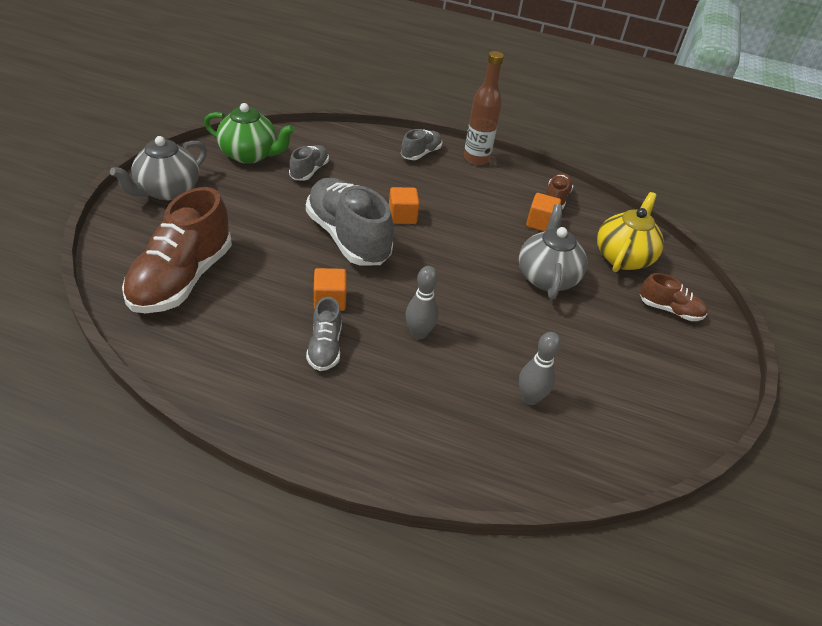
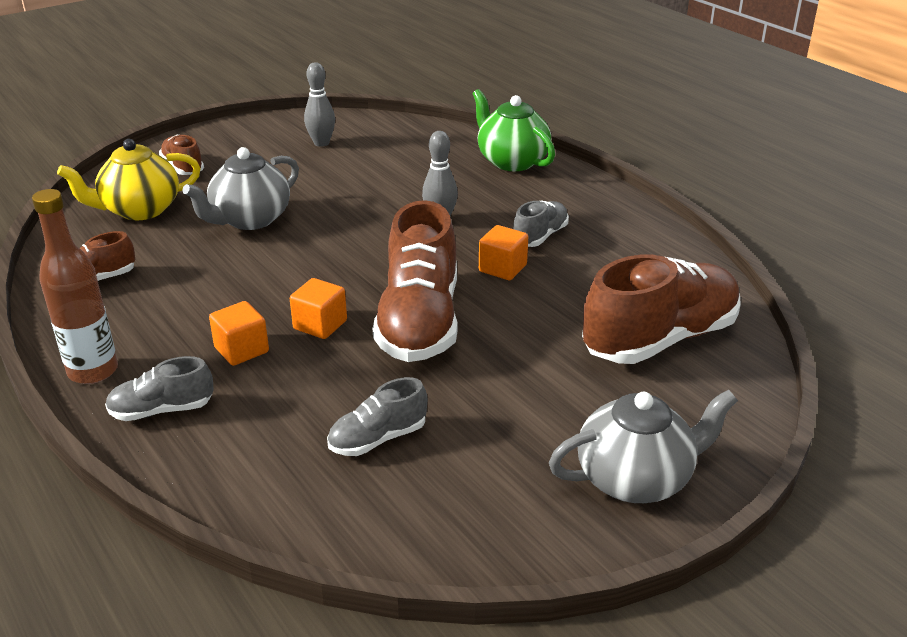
camera: 140 degrees left, 10 degrees down
(250, 155) = (451, 509): green teapot -> green teapot (511, 161)
(348, 237) = (419, 322): grey shoe -> brown shoe
(530, 398) = (398, 162): grey bowling pin -> grey bowling pin (321, 143)
(540, 223) = (164, 264): orange cube -> orange cube (241, 350)

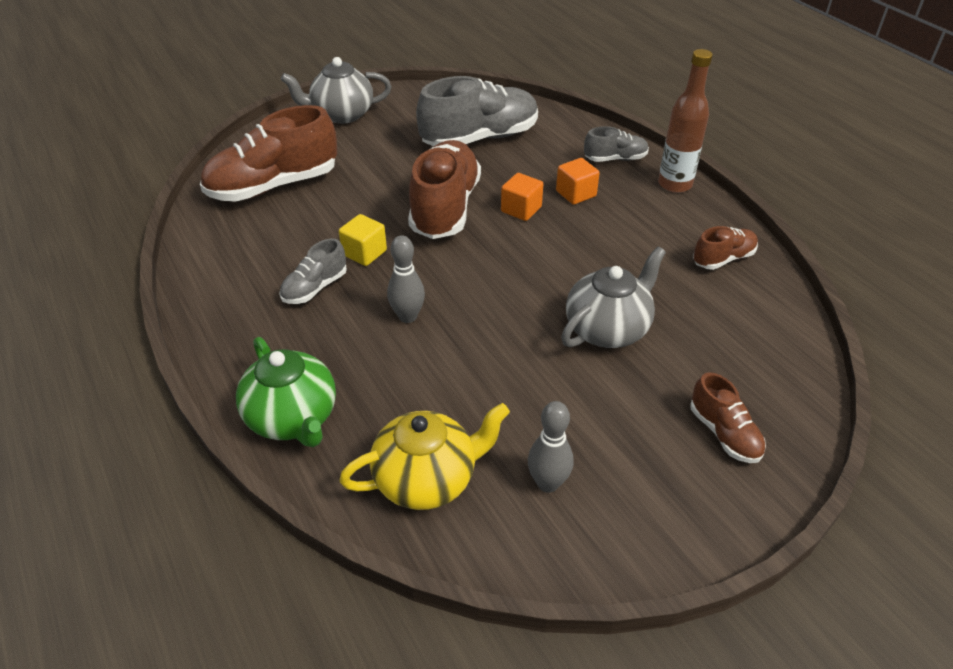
camera: 175 degrees left, 10 degrees up
(139, 210) = (735, 352): yellow teapot -> yellow teapot (427, 479)
(378, 439) = (480, 138): grey shoe -> grey shoe, size x2.00
(502, 268) = (364, 253): orange cube -> yellow cube

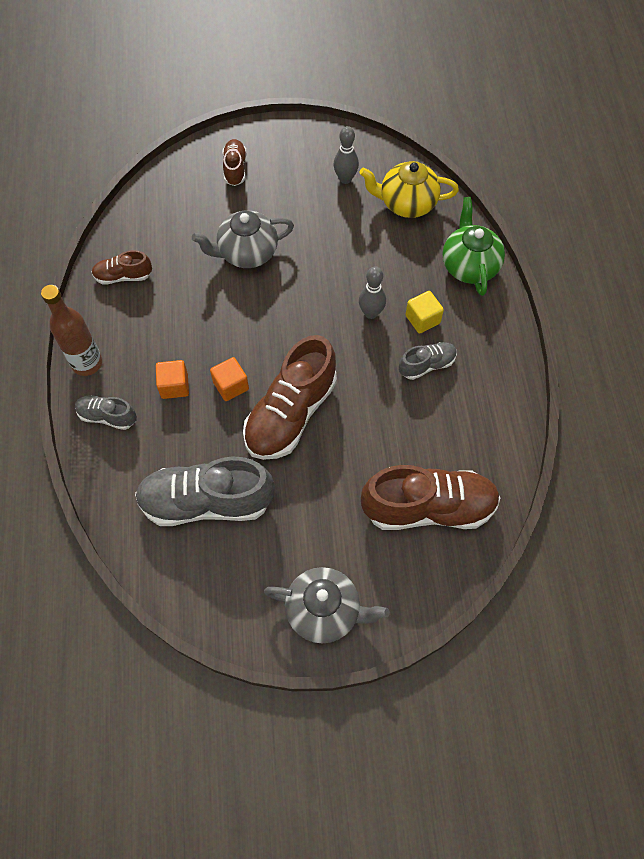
camera: 155 degrees left, 20 degrees up
(364, 253) = (377, 387): yellow cube -> yellow cube (422, 319)

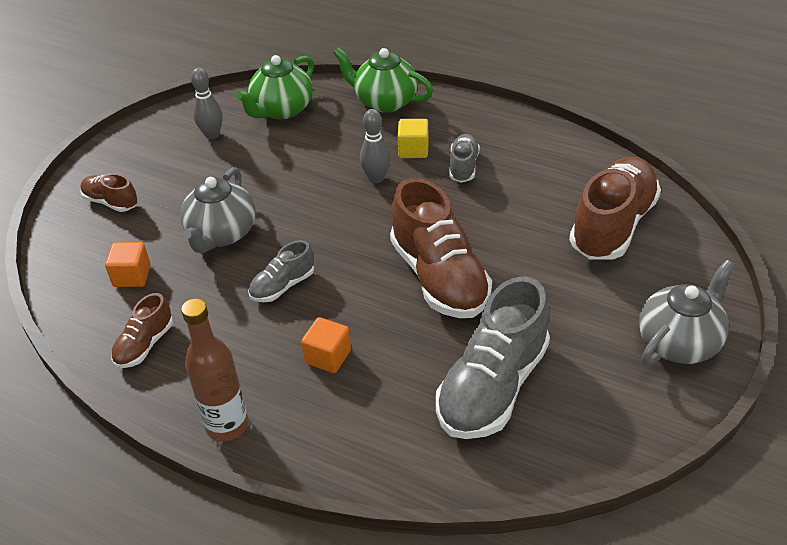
camera: 55 degrees left, 20 degrees down
(107, 416) = (315, 434): grey shoe -> grey shoe (283, 286)
(231, 386) = (368, 310): orange cube -> orange cube (132, 276)
(406, 203) = (281, 110): yellow teapot -> green teapot

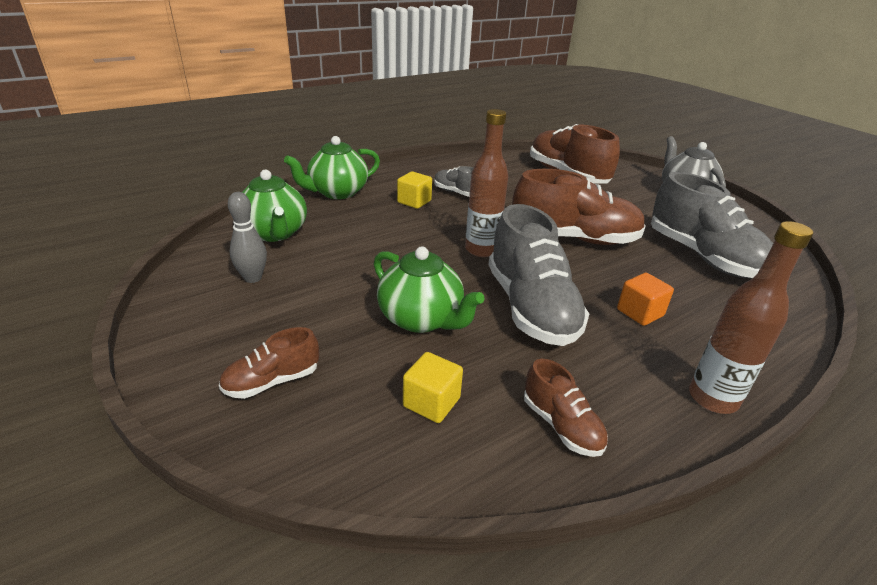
camera: 65 degrees left, 10 degrees down
(132, 276) = (431, 402): orange cube -> yellow cube
(221, 234) = (422, 319): grey teapot -> green teapot
(283, 286) = (531, 307): grey shoe -> grey shoe, size x2.00
(357, 225) = (481, 250): none -> brown bottle
(376, 178) = (431, 225): grey bowling pin -> none

